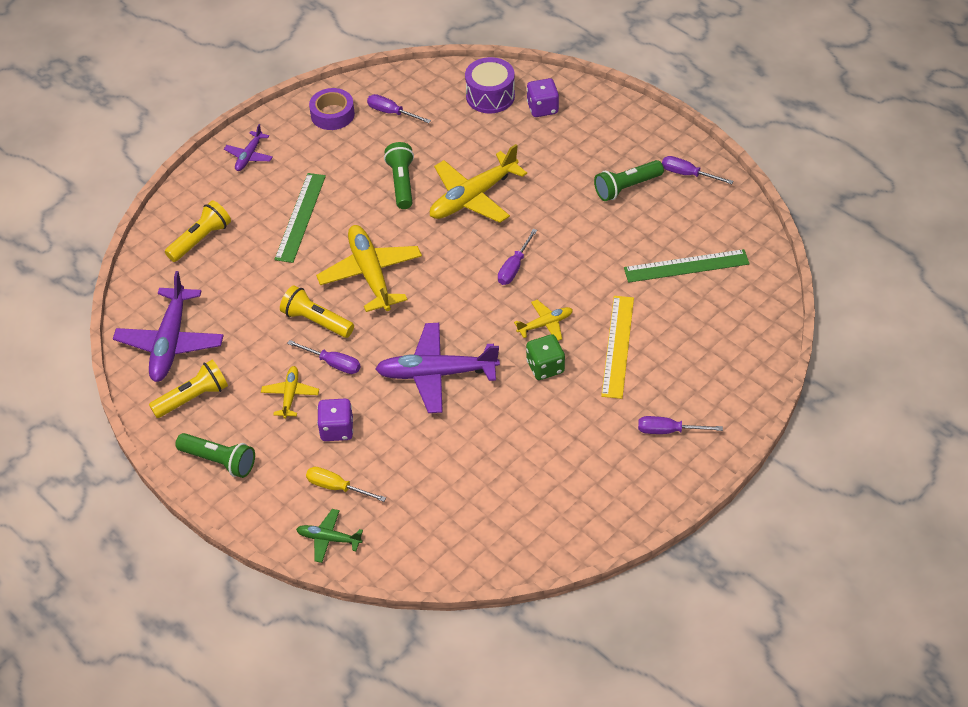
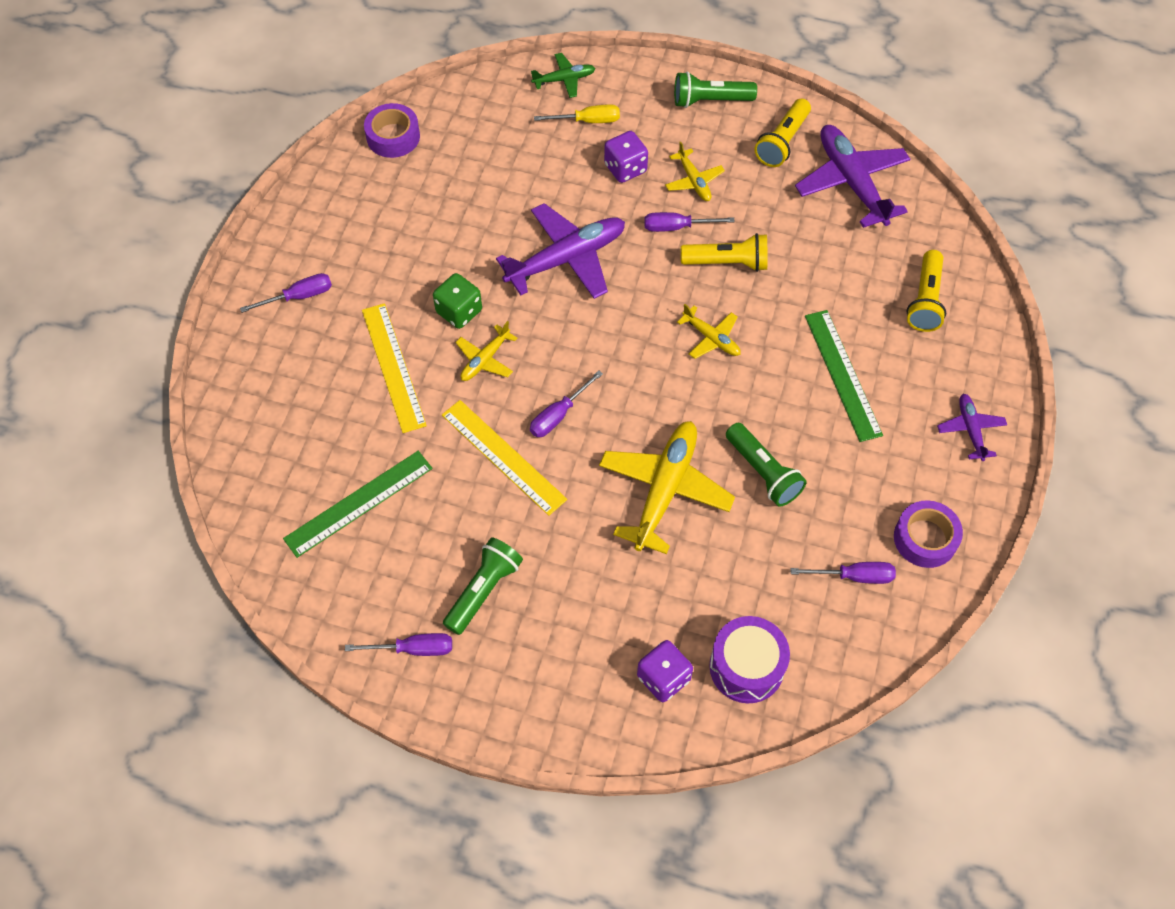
camera: 150 degrees right, 10 degrees up
(370, 274) = (711, 338): yellow plane -> yellow plane, size x0.51
(514, 267) = (559, 415): purple screwdriver -> purple screwdriver turned 135 degrees counterclockwise
(518, 547) = (393, 137): none -> purple tape
(569, 256) = (503, 456): none -> yellow ruler

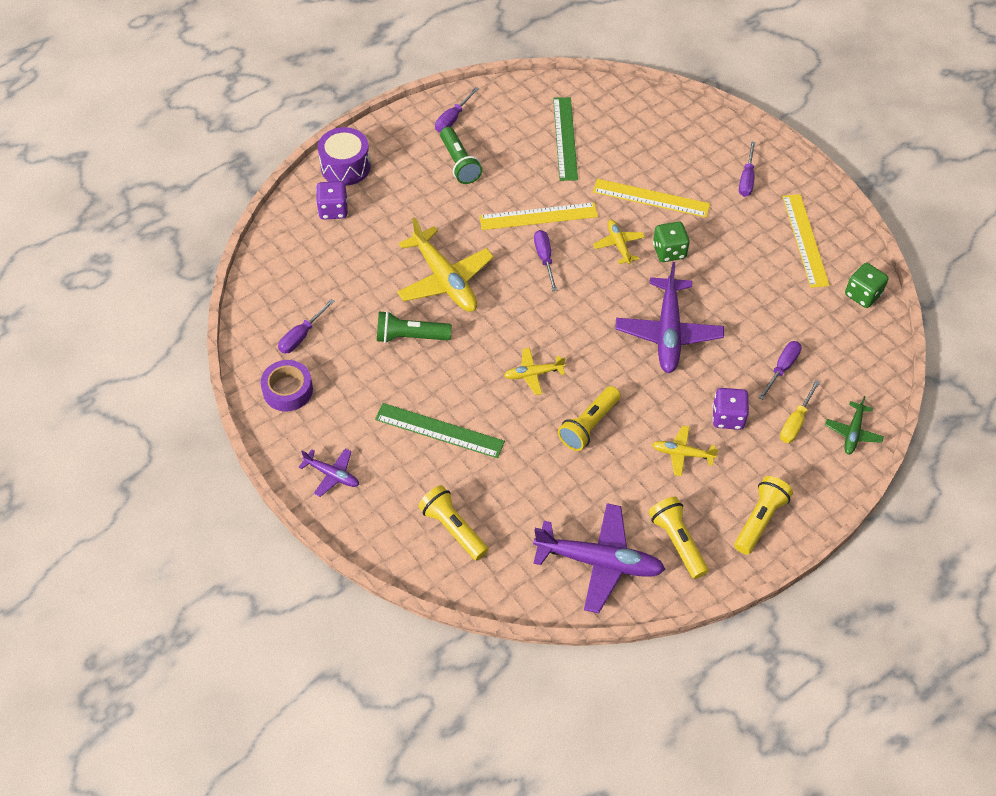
camera: 125 degrees right, 5 degrees down
(353, 209) = (805, 240): none -> yellow ruler
(393, 137) = (862, 294): purple tape -> green dice
(677, 227) = (645, 415): purple screwdriver -> purple screwdriver (781, 368)
(710, 100) = (759, 520): green flashlight -> yellow flashlight
(746, 667) = (302, 249): purple drum -> purple drum (345, 167)

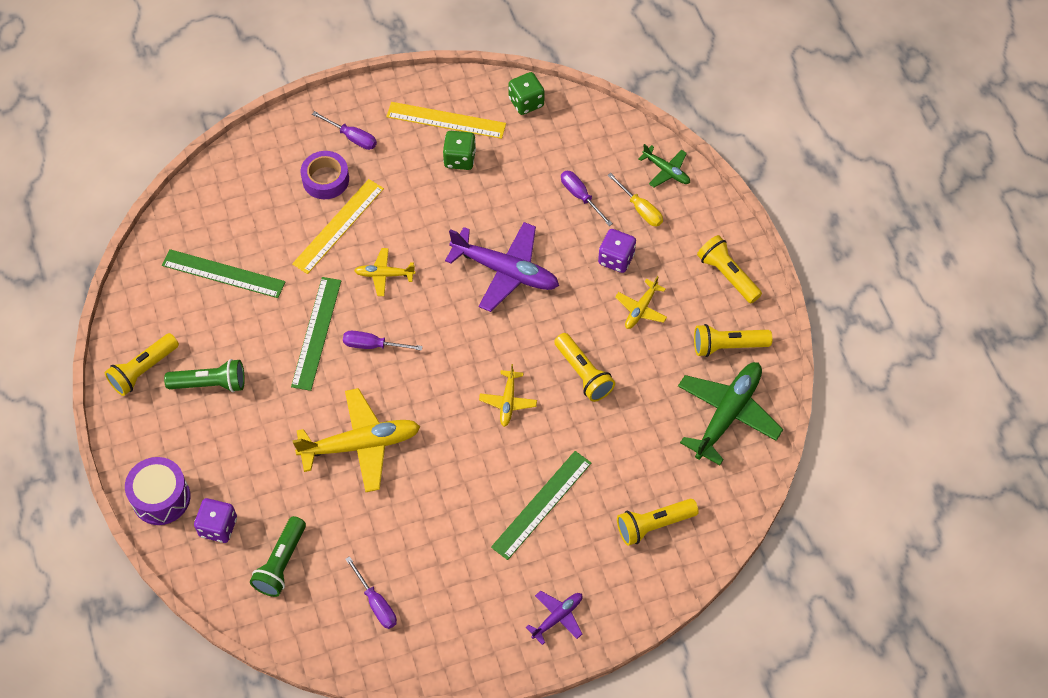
camera: 70 degrees left, 5 degrees up
(288, 390) = (440, 634): purple tape -> purple tape (325, 179)
(410, 336) = (419, 498): green flashlight -> green flashlight (281, 563)
(453, 119) = (143, 370): purple screwdriver -> yellow flashlight
(538, 216) = (316, 333): yellow ruler -> green ruler
(599, 562) = (727, 414): purple plane -> green plane
(669, 251) = (411, 235): green dice -> green dice (460, 159)

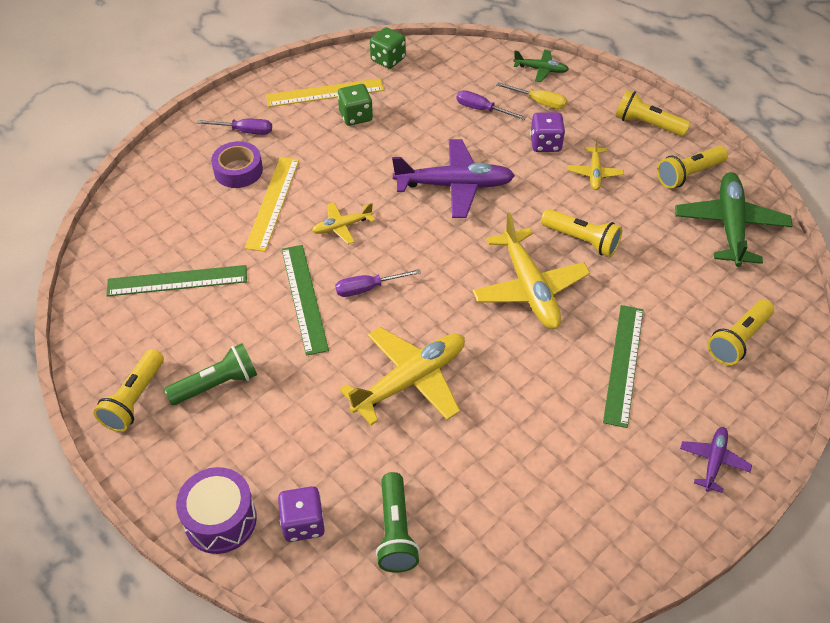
camera: 25 degrees left, 10 degrees down
(376, 603) = (523, 528): purple screwdriver -> none
(508, 401) = (529, 288): yellow plane -> yellow plane, size x1.94

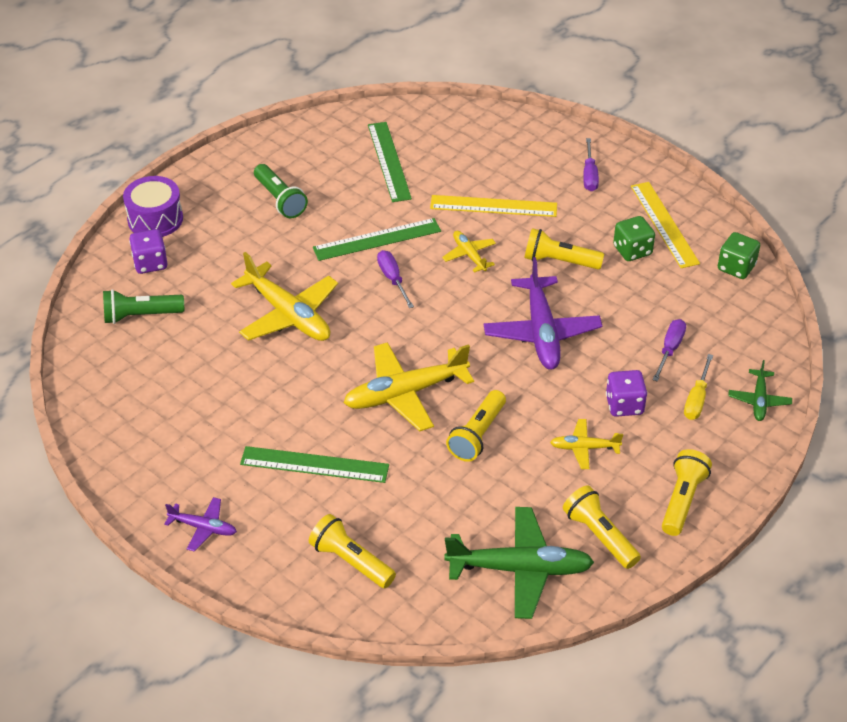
camera: 85 degrees right, 5 degrees down
(134, 399) = (263, 158): yellow flashlight -> yellow flashlight (559, 261)
(238, 170) = (532, 178): purple tape -> none

